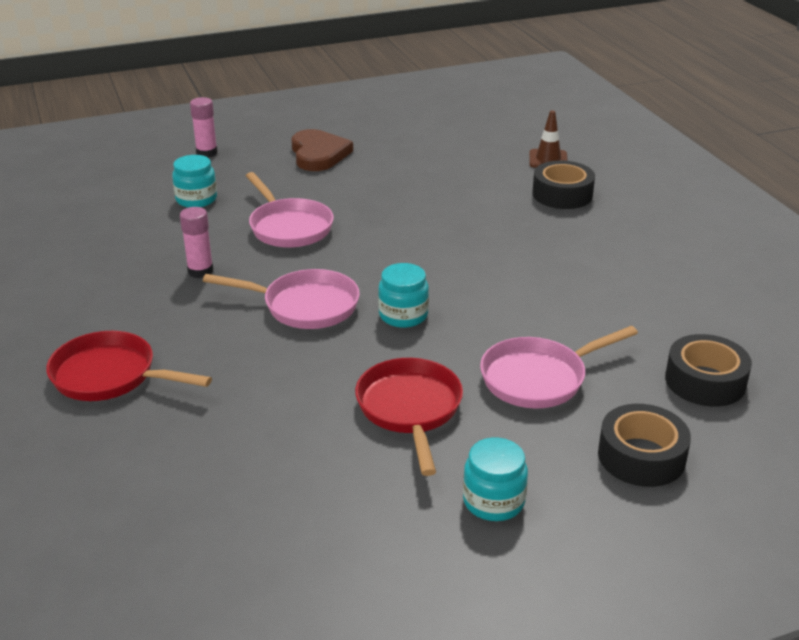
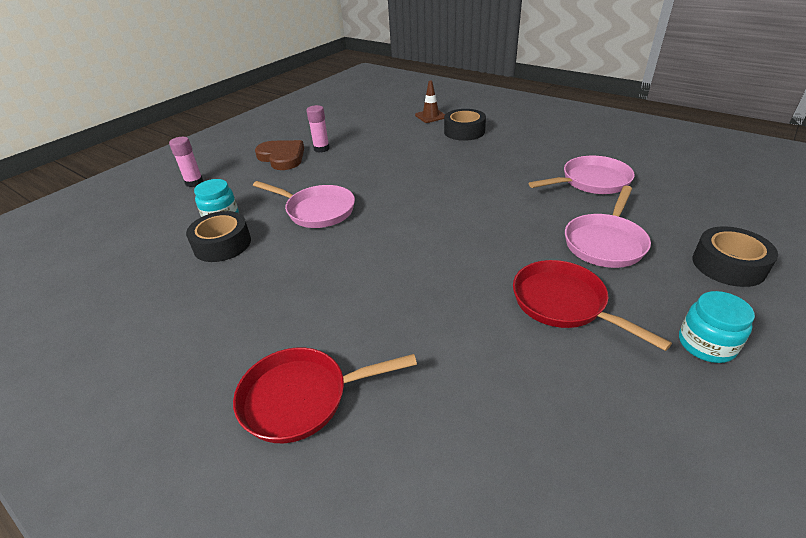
camera: 30 degrees left, 5 degrees up
(200, 271) = (284, 269): pink glue stick -> pink glue stick (321, 149)
(305, 306) = (396, 261): pink pan -> pink pan (591, 181)
(403, 315) = (471, 238): turquoise jar -> none
(705, 381) = (685, 204): black tape -> black tape (222, 244)

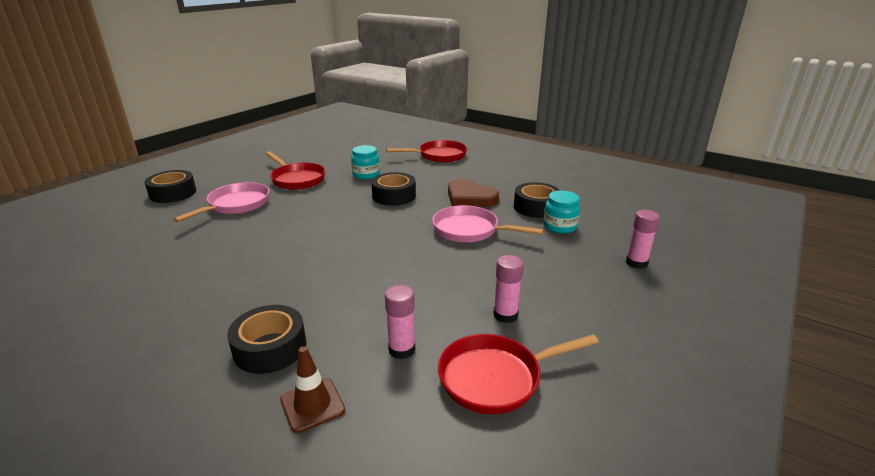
camera: 175 degrees right, 10 degrees down
(282, 157) = (556, 300): brown heart -> brown heart (470, 197)
(341, 126) = (495, 378): none -> red pan
(388, 133) = (401, 349): none -> pink glue stick
(397, 263) = (394, 196): none -> black tape
(591, 181) = (182, 253): pink pan -> none
(706, 344) = (240, 167): turquoise jar -> turquoise jar (366, 175)

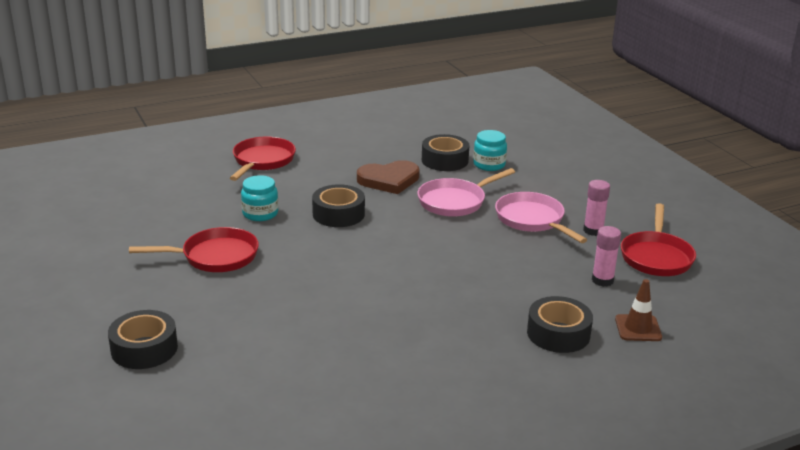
camera: 60 degrees left, 0 degrees up
(236, 205) = (245, 308): pink pan -> pink pan (532, 220)
(636, 263) = (570, 161): pink glue stick -> none

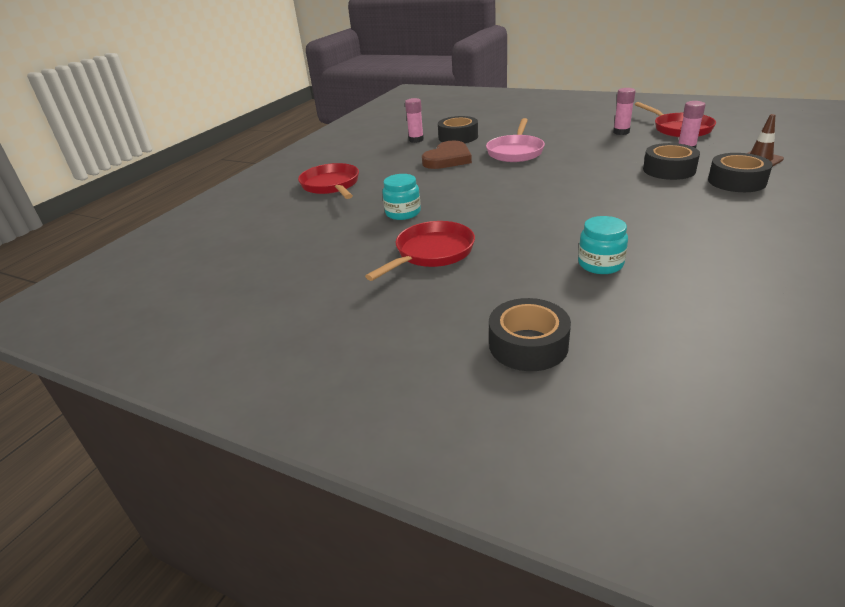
camera: 35 degrees left, 5 degrees up
(338, 214) = (459, 188): black tape -> black tape (669, 170)
(406, 146) = (416, 140): none -> pink glue stick
(489, 165) = (489, 129): turquoise jar -> turquoise jar (600, 264)
(532, 220) = (579, 141): pink pan -> none

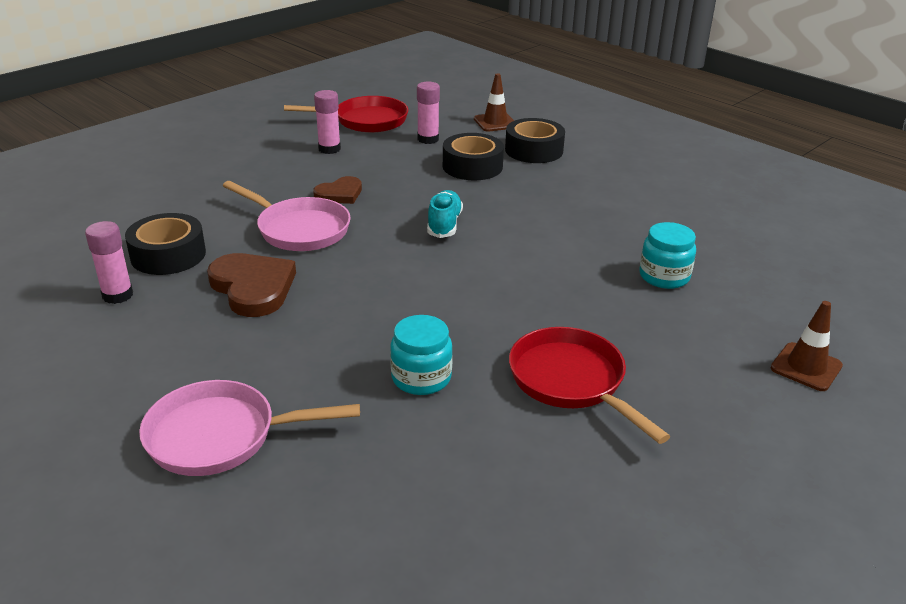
camera: 75 degrees left, 0 degrees up
(331, 185) = (220, 436): red pan -> pink pan
(528, 345) = (806, 367): black tape -> brown traffic cone
(569, 149) = (340, 194): none -> brown heart
(572, 181) = (444, 224): none -> turquoise shoe

